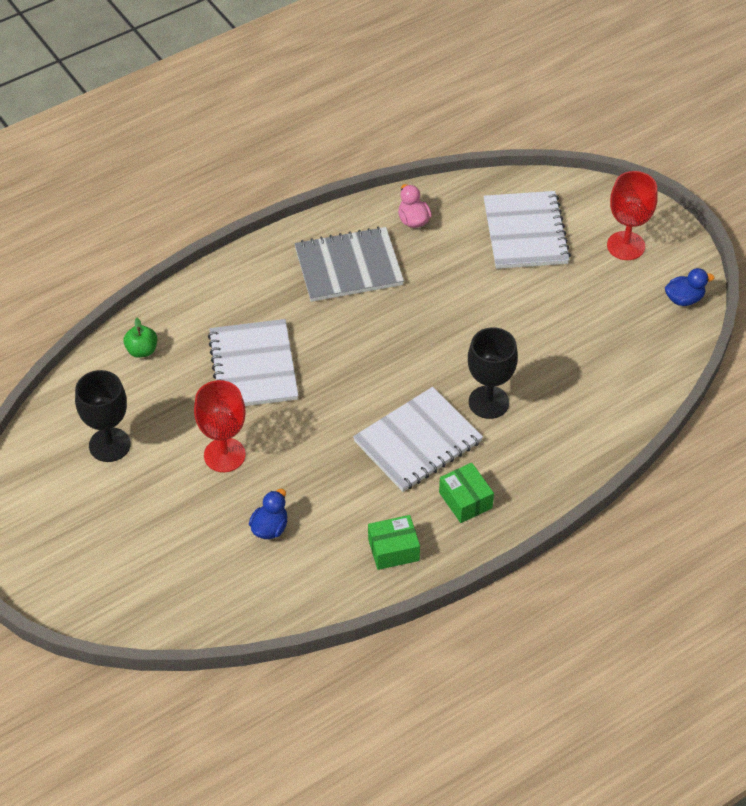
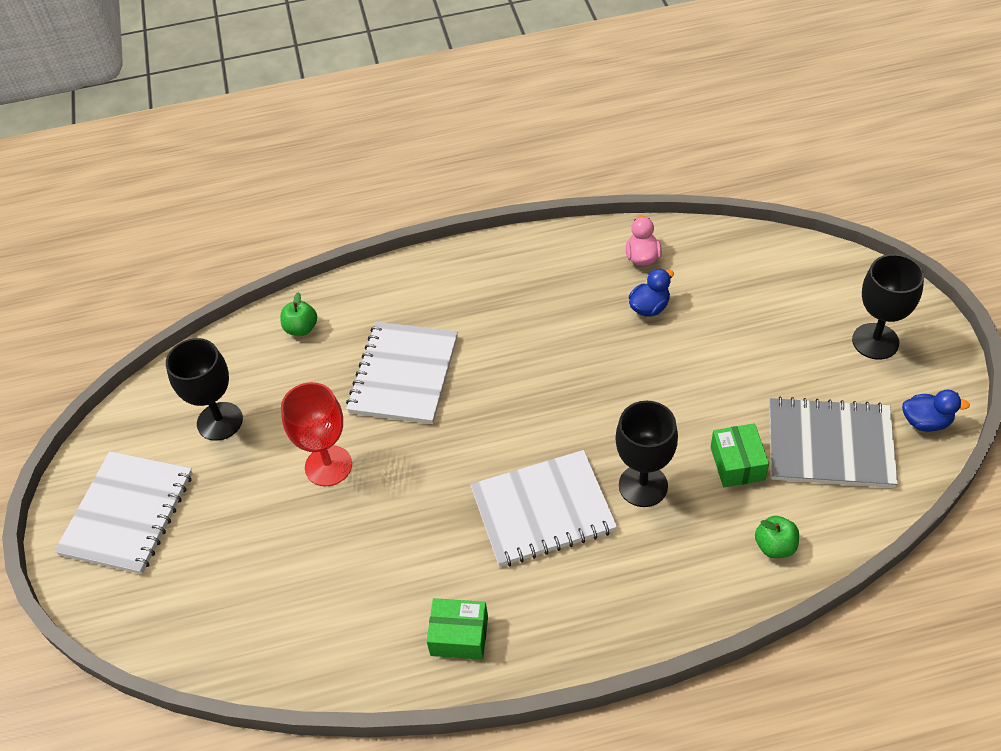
camera: 25 degrees right, 0 degrees up
(270, 528) = (336, 566): blue duck -> blue duck (649, 307)
(348, 267) = (552, 291): grey notebook -> grey notebook (830, 445)
(465, 500) = (567, 599): green box -> green box (737, 463)
(525, 232) = (762, 299): white notebook -> white notebook (127, 514)
(605, 419) = (775, 546): none -> green apple
(626, 246) = (875, 341): red goblet -> black goblet

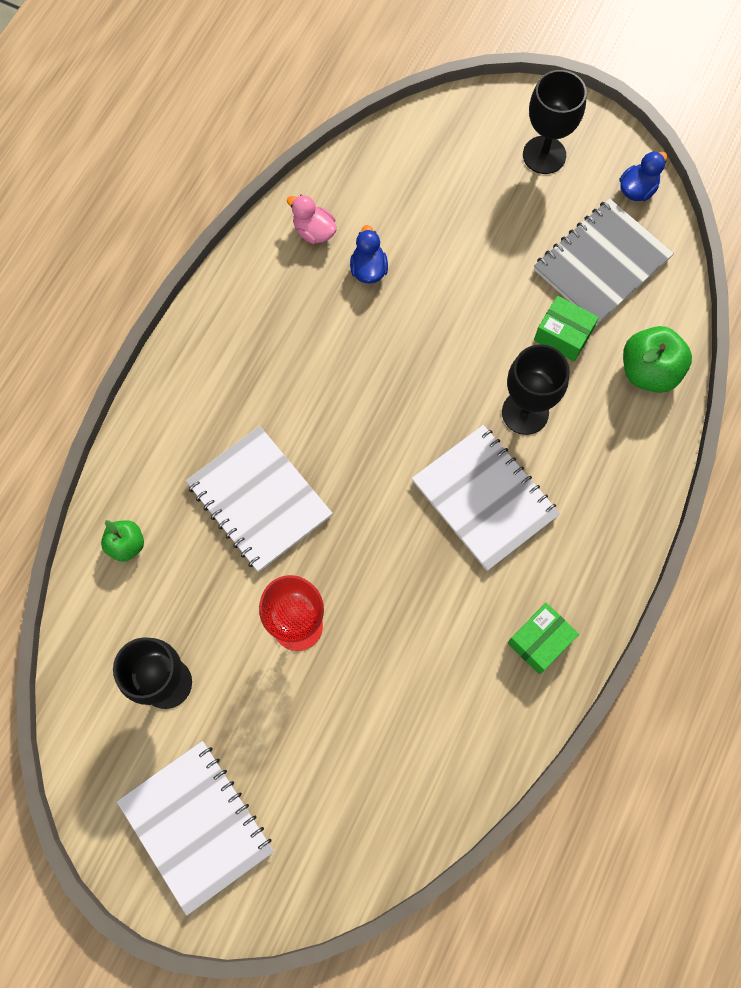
camera: 55 degrees left, 20 degrees up
(542, 510) = (484, 498): white notebook -> white notebook turned 60 degrees counterclockwise
(775, 546) = (649, 371): green apple -> green apple, size x1.68

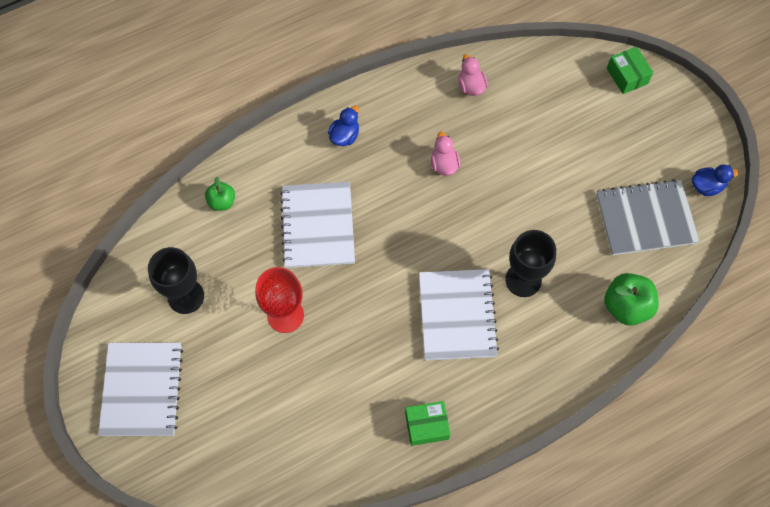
camera: 35 degrees right, 5 degrees down
(348, 339) = (444, 164): none -> pink duck
(368, 269) = (488, 130): blue duck -> blue duck (344, 136)
(544, 155) = (658, 127): black goblet -> none
(563, 335) = (585, 247): green box -> green box (627, 76)

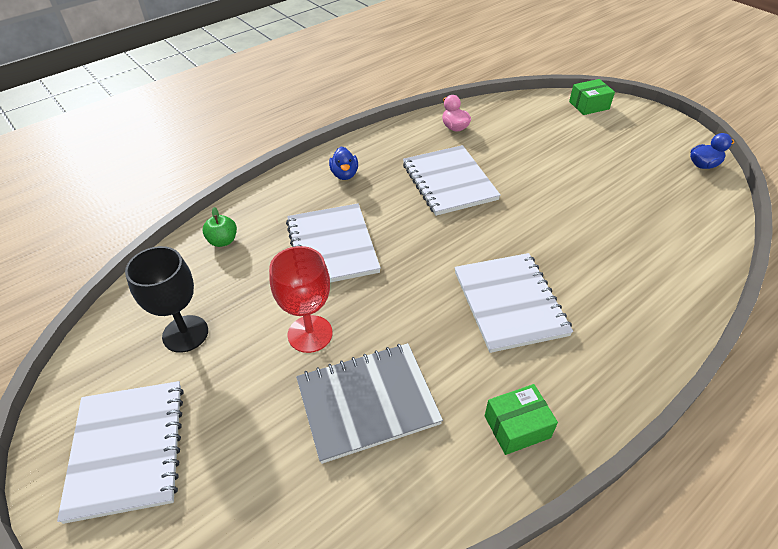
camera: 10 degrees left, 20 degrees down
(344, 136) = (344, 174): blue duck -> blue duck turned 150 degrees clockwise
(444, 164) = (449, 182): pink duck -> white notebook
(523, 280) = (567, 260): black goblet -> none
(626, 306) = (686, 267): green apple -> none
(627, 76) = (589, 105): green box -> green box turned 75 degrees counterclockwise
(645, 219) = (662, 195): grey notebook -> grey notebook (367, 402)

